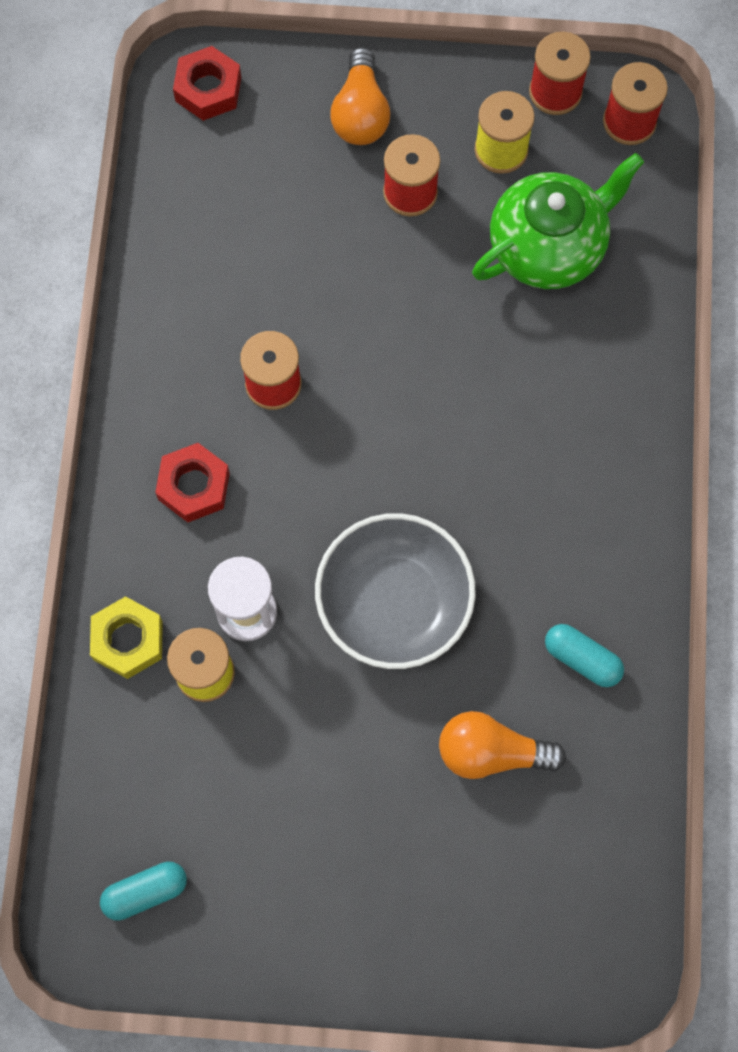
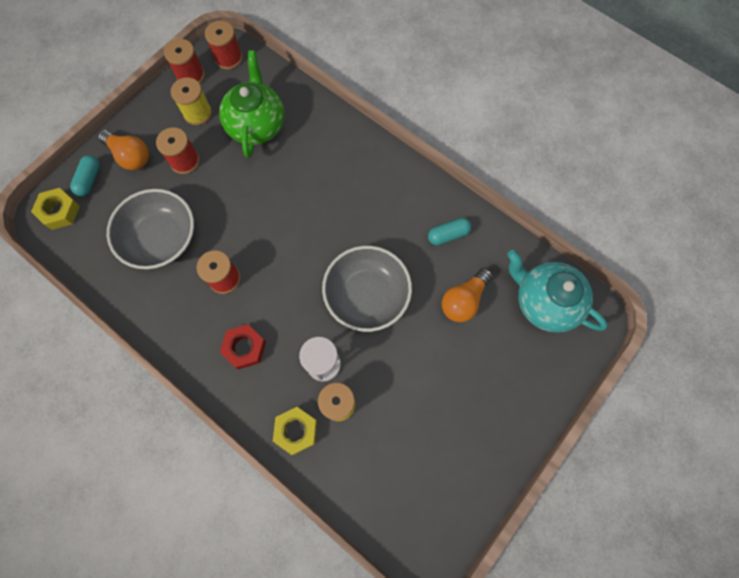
camera: 55 degrees left, 0 degrees up
(145, 892) = (425, 506): turquoise capsule -> turquoise capsule (89, 180)
(208, 89) = (59, 211): red nut -> yellow nut
(269, 253) = (161, 238): none -> grey bowl
(580, 880) = (544, 302): none -> turquoise teapot

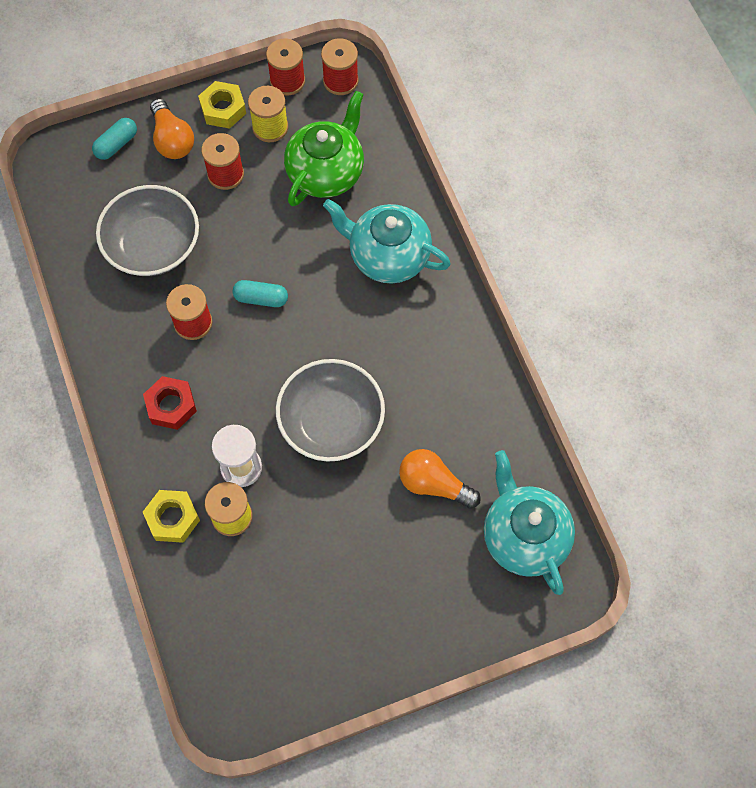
camera: 30 degrees right, 5 degrees down
(59, 211) = (68, 163): yellow nut -> yellow nut (223, 109)
(335, 160) = (387, 256): none -> turquoise teapot
(448, 235) = (462, 404): turquoise capsule -> turquoise capsule (261, 298)
(464, 300) = (434, 484): orange light bulb -> orange light bulb turned 45 degrees clockwise

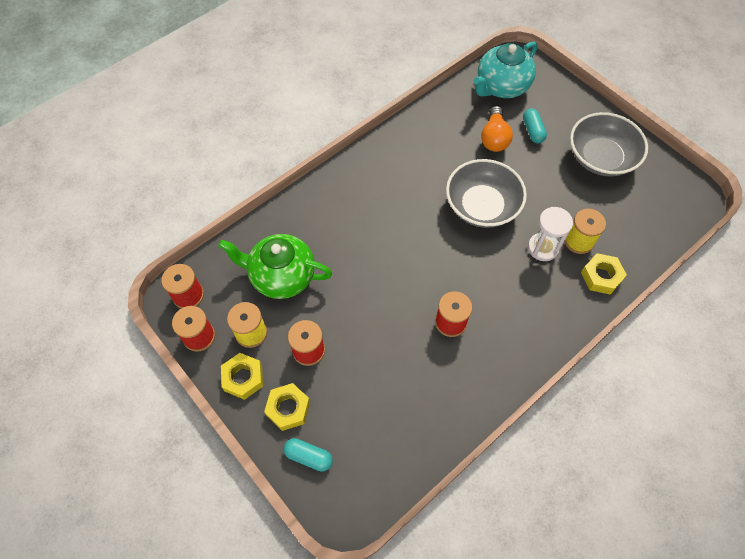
camera: 110 degrees left, 5 degrees down
(153, 245) = (397, 380): grey bowl -> grey bowl (600, 158)
(171, 406) = (523, 311): red nut -> none
(172, 140) = (288, 408): orange light bulb -> yellow nut
(261, 298) = (409, 282): turquoise capsule -> turquoise capsule (532, 131)
(387, 256) = (340, 212): turquoise teapot -> none

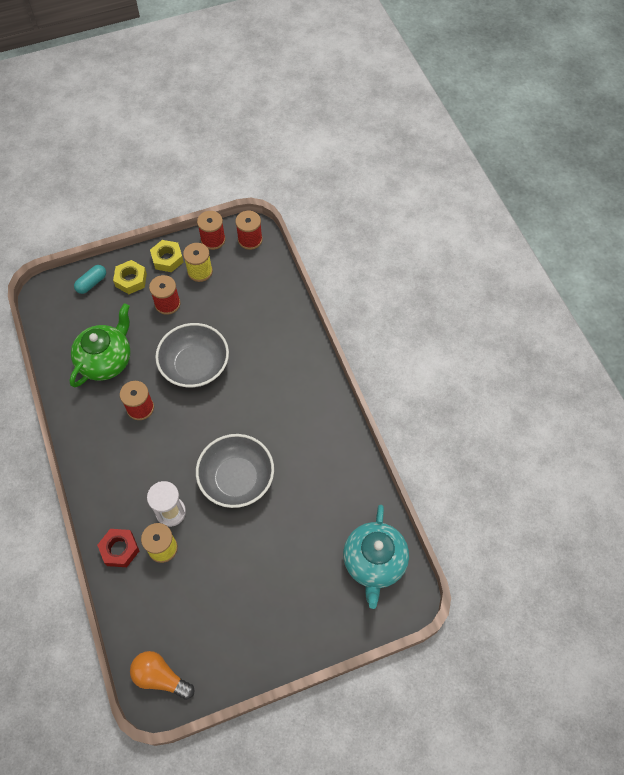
camera: 110 degrees right, 0 degrees up
(281, 276) = (238, 302): green teapot -> green teapot (106, 360)
(494, 138) = (309, 524): orange light bulb -> orange light bulb (160, 677)
(501, 86) = (374, 562): turquoise teapot -> turquoise teapot turned 150 degrees counterclockwise
(532, 131) = (304, 567): turquoise capsule -> none
(600, 158) = (243, 621): grey bowl -> grey bowl (195, 365)
(601, 276) = (119, 549): yellow nut -> red nut

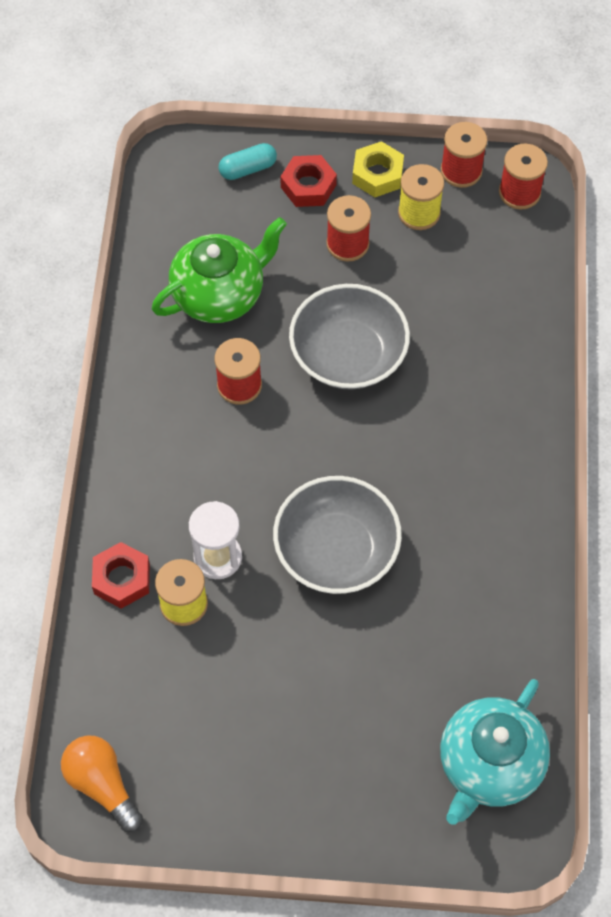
camera: 25 degrees right, 0 degrees up
(131, 280) = (308, 186): yellow nut -> red nut

